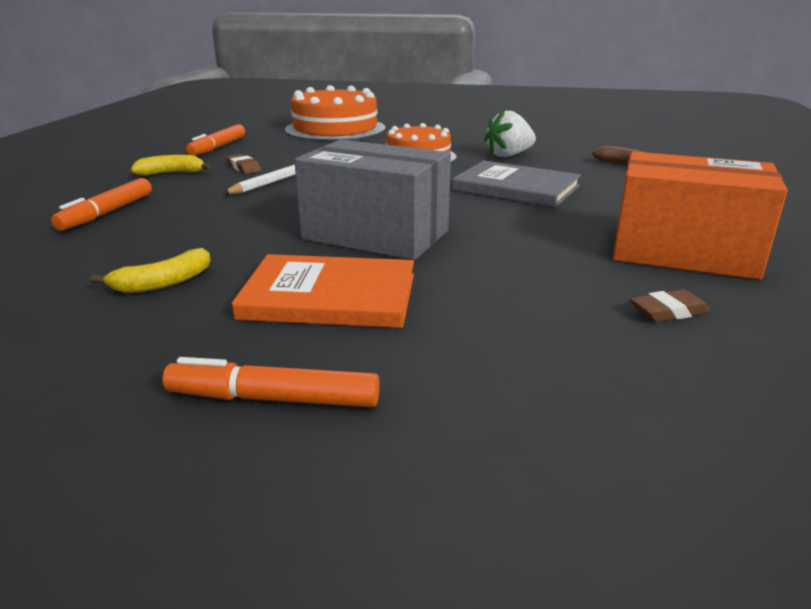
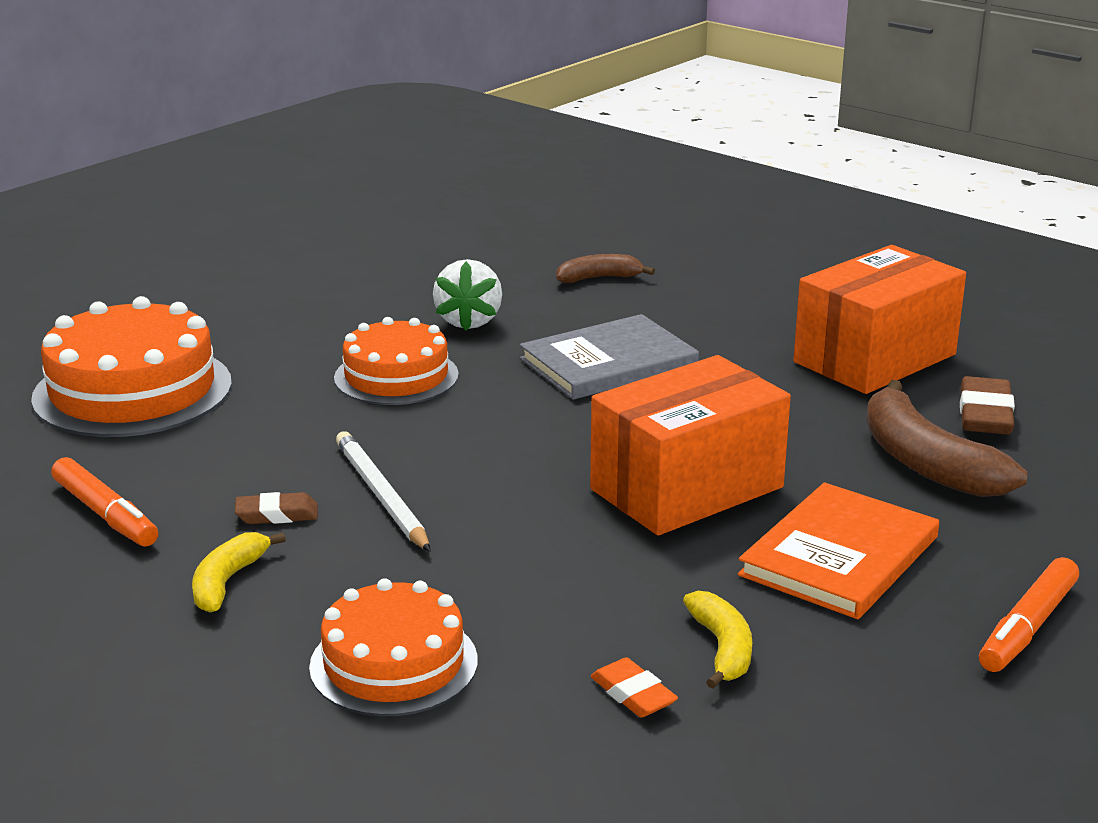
camera: 60 degrees left, 0 degrees up
(93, 269) = (633, 694): none -> orange eraser
(107, 213) = (394, 663): orange marker -> orange cake
(375, 235) = (686, 488): grey box -> orange box
(531, 302) = (926, 463): none -> brown banana
(668, 312) = (985, 414): brown eraser -> brown eraser, size x1.58

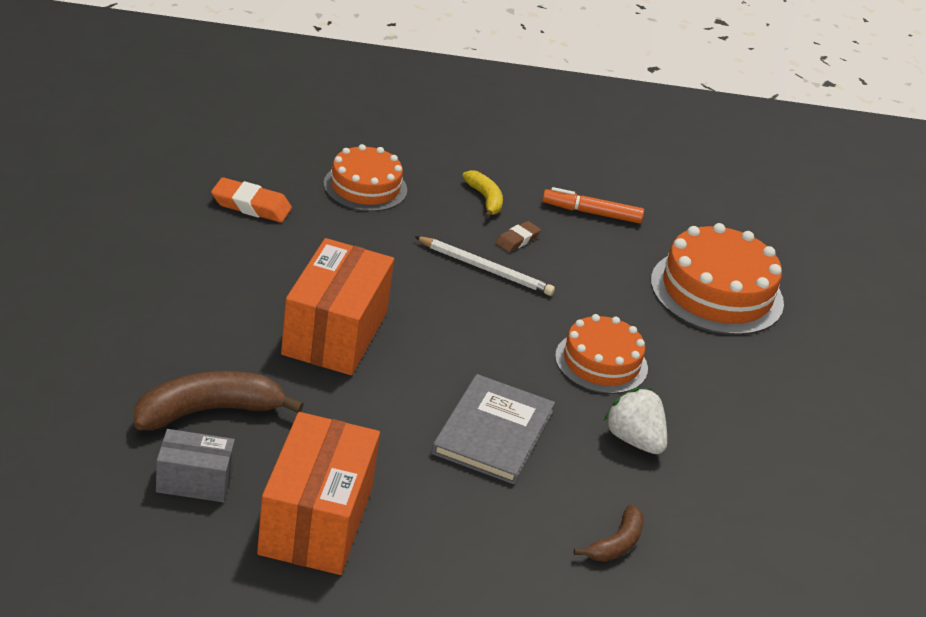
camera: 135 degrees right, 10 degrees up
(633, 694) = (251, 206): orange eraser -> orange eraser, size x1.58
(722, 648) = (230, 239): yellow banana -> none
(839, 556) = (212, 314): orange book -> none
(926, 463) = (208, 411): brown banana -> brown banana turned 45 degrees counterclockwise
(985, 414) = (194, 481): brown eraser -> grey box
(1028, 627) = (85, 301): orange marker -> none

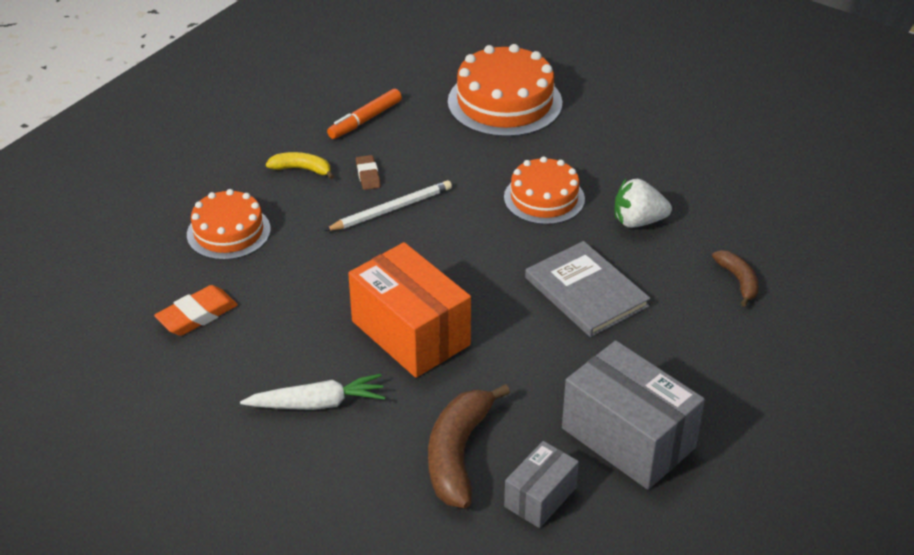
camera: 50 degrees left, 5 degrees up
(203, 307) = (317, 403): none -> white carrot
(316, 521) = (628, 438): orange box -> grey box

